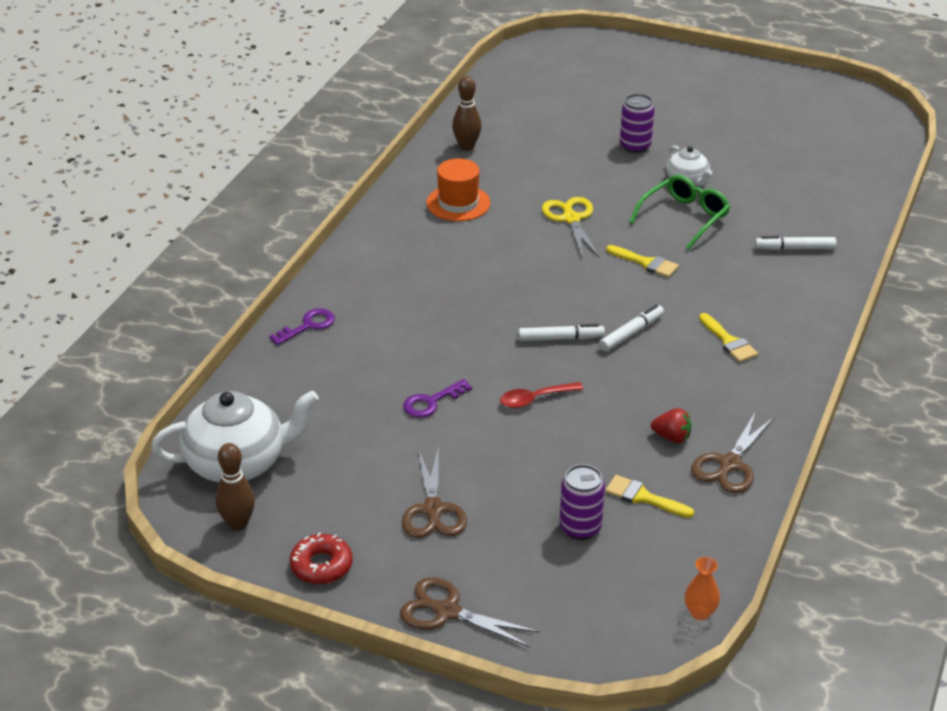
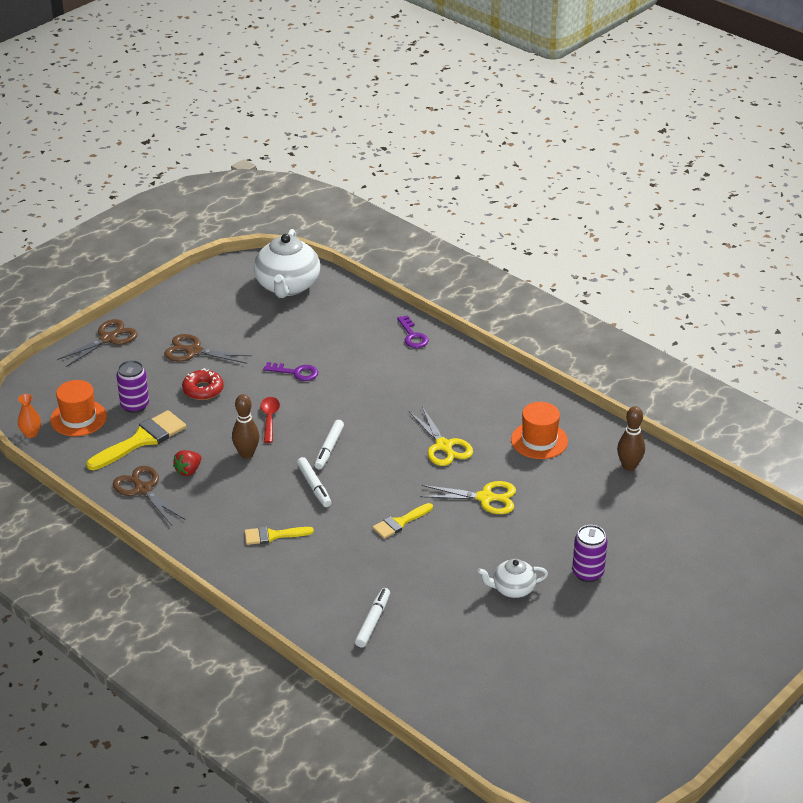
camera: 110 degrees right, 0 degrees up
(238, 524) = (234, 279): brown bowling pin -> brown bowling pin (246, 454)
(321, 565) = (178, 302): red donut -> red donut (203, 389)
(431, 402) = (296, 372): purple key -> purple key turned 120 degrees clockwise
(505, 260) = (444, 446): none -> yellow scissors
(639, 575) = (78, 418): none -> orange hat
(643, 497) = (141, 440): yellow brush -> yellow brush, size x1.69
(684, 218) = (454, 567): green glasses -> none

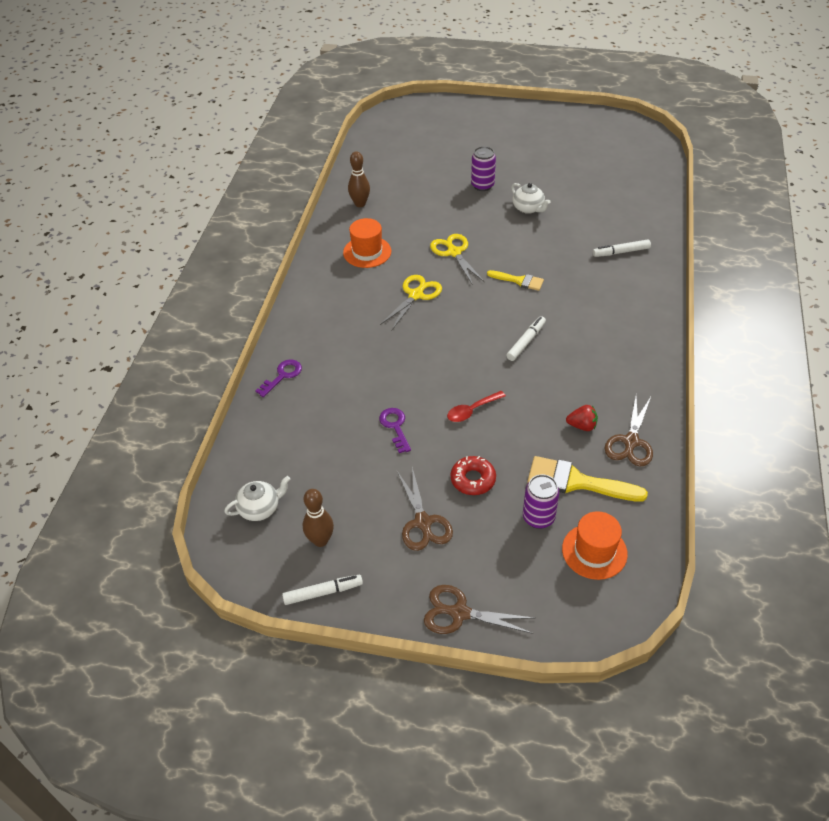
camera: 120 degrees left, 10 degrees up
(31, 433) = (649, 576): orange vase -> none
(246, 454) = (527, 401): brown bowling pin -> brown bowling pin (320, 540)
(273, 535) = (598, 337): yellow brush -> none
(287, 286) = (260, 508): white teapot -> white teapot, size x0.53
(329, 448) = (475, 355): white marker -> white marker (323, 592)

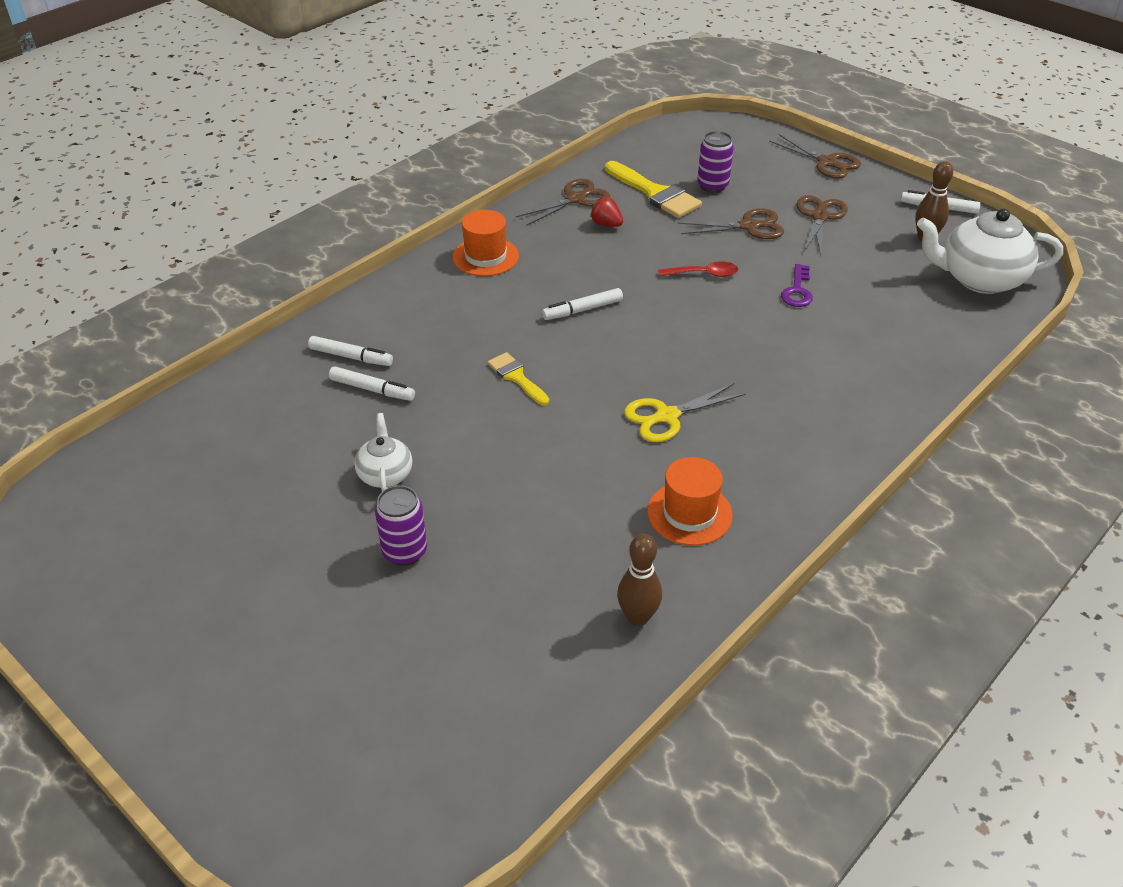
camera: 150 degrees left, 5 degrees down
(260, 508) = (979, 279): white teapot -> white teapot, size x1.87
(282, 376) = (906, 389): purple key -> none
(454, 252) = (562, 454): yellow scissors -> none
(473, 479) = (749, 226): red donut -> brown scissors
(586, 241) = (372, 389): none -> white marker
(594, 551) = (686, 155): orange hat -> orange hat (485, 256)

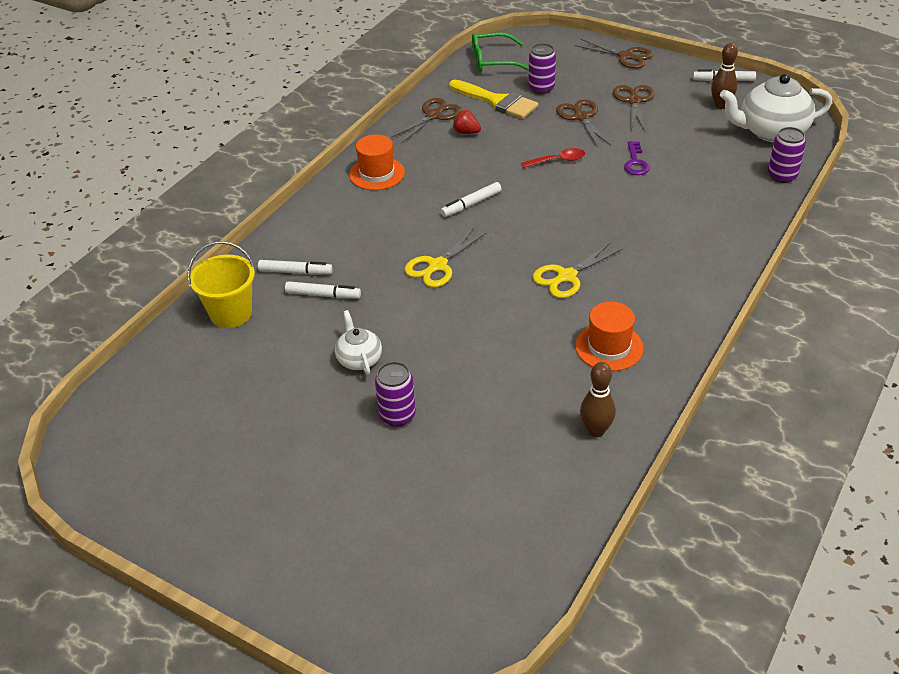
camera: 10 degrees left, 0 degrees up
(260, 393) = (231, 313): none -> yellow bucket
(516, 377) = (437, 266): yellow brush -> yellow scissors
(667, 146) = (493, 61): none -> green glasses
(749, 226) = (581, 117): brown scissors -> brown scissors turned 90 degrees counterclockwise
(976, 336) = (782, 176): none -> purple can

